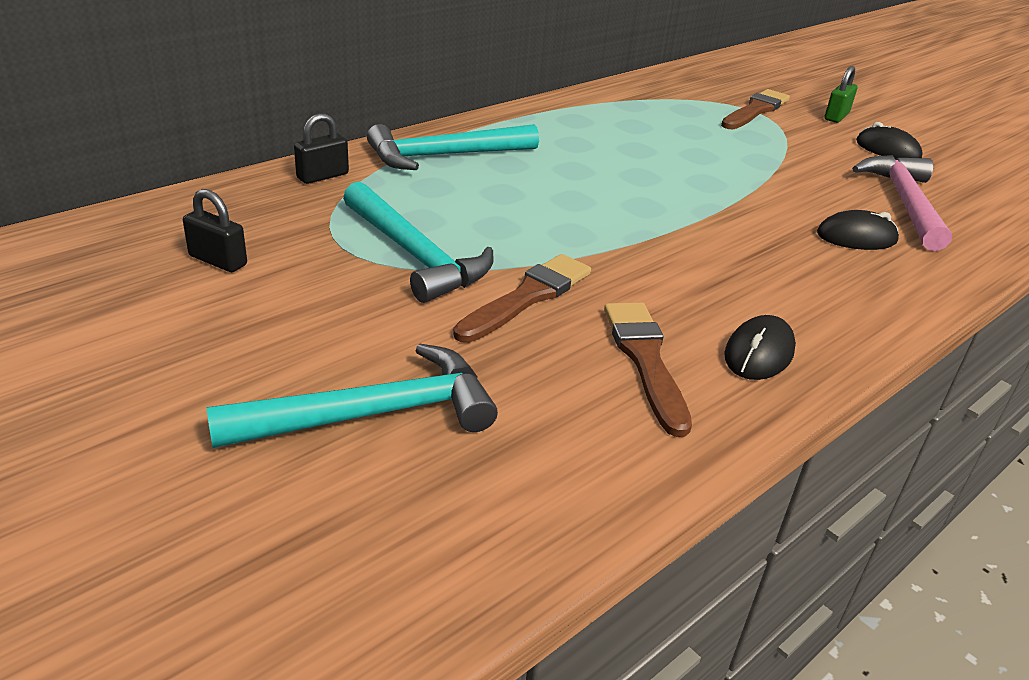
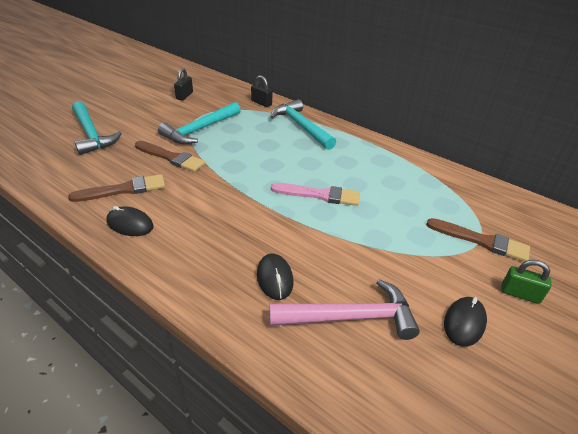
camera: 80 degrees right, 5 degrees up
(665, 178) = (319, 195): none -> pink brush

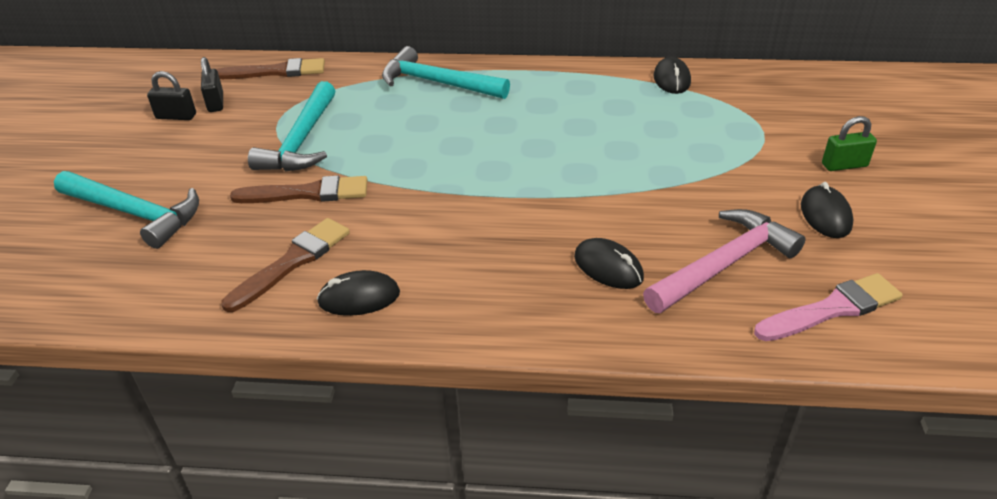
camera: 30 degrees left, 0 degrees up
(261, 103) = (346, 72): black padlock -> black padlock (176, 116)
(319, 195) = (554, 156): pink brush -> pink brush (832, 309)
(448, 179) = (672, 79): none -> black mouse
(481, 241) = (765, 131): brown brush -> brown brush (276, 72)

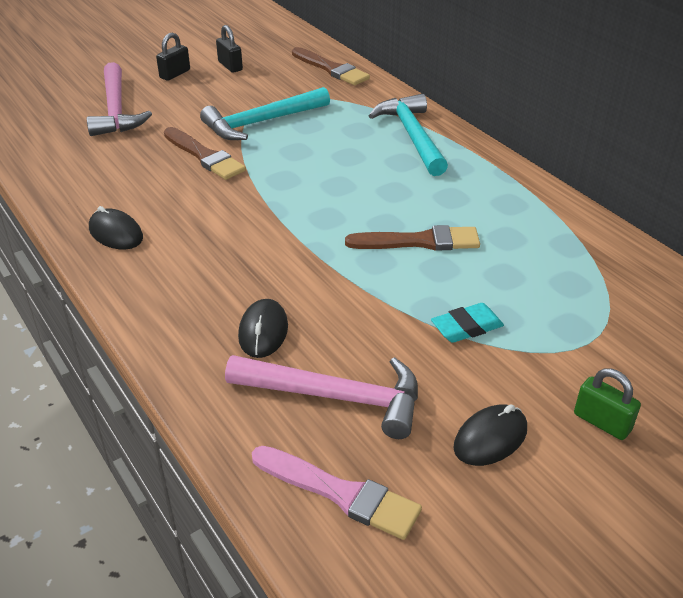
camera: 50 degrees right, 0 degrees up
(135, 213) = (116, 110): turquoise hammer -> pink hammer
(216, 103) = (263, 70): black padlock -> black padlock (175, 74)
(292, 262) = (126, 189): brown brush -> brown brush (419, 241)
(672, 79) = (600, 248): black mouse -> none
(701, 170) = (466, 327): none -> turquoise eraser

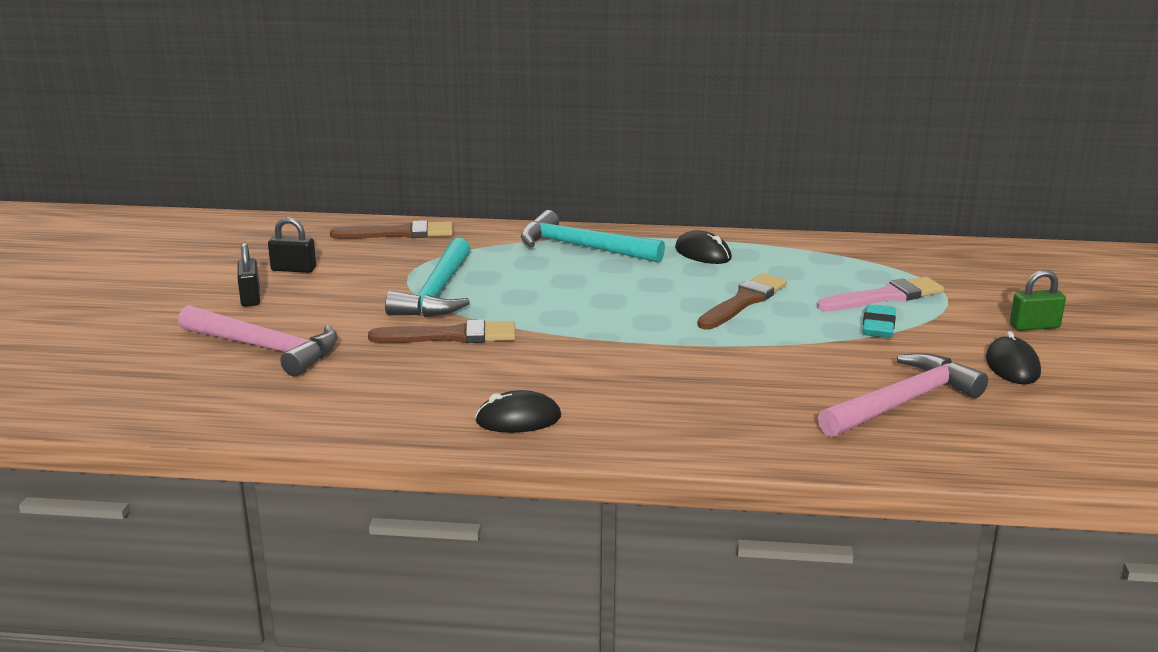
camera: 50 degrees left, 15 degrees down
(263, 331) = (780, 402): black mouse -> black mouse (703, 253)
(340, 493) = (1016, 438): pink brush -> pink brush (884, 297)

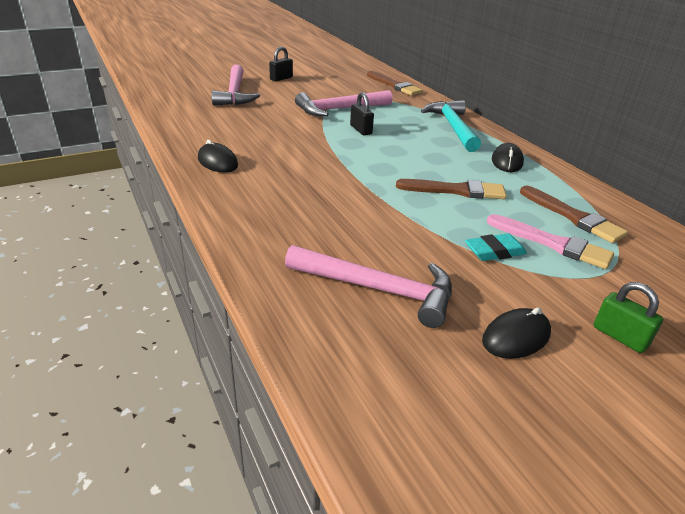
camera: 55 degrees right, 10 degrees up
(293, 269) = (321, 78): black padlock -> black padlock (361, 130)
(437, 293) = (339, 109): turquoise hammer -> pink hammer
(451, 336) = (294, 124): brown brush -> brown brush (573, 217)

